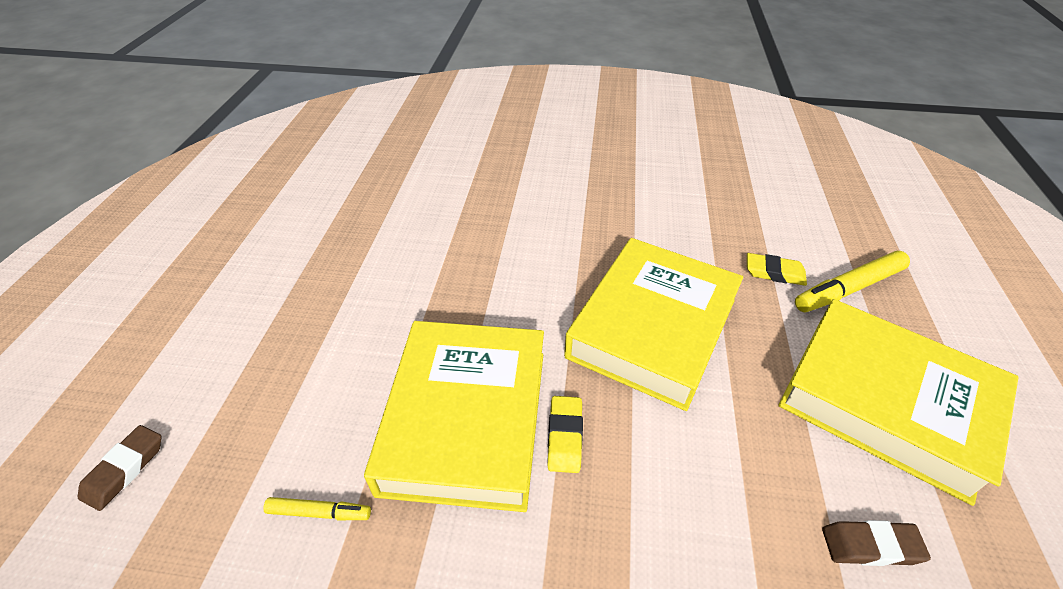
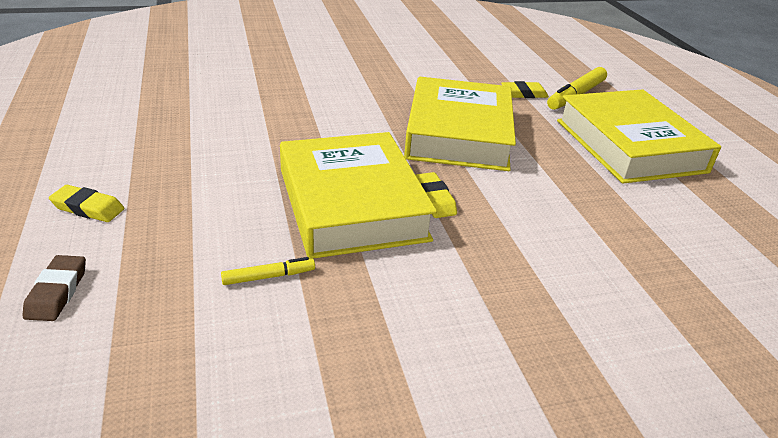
camera: 25 degrees left, 10 degrees down
(213, 355) = (88, 208): none -> yellow eraser
(870, 546) = (657, 210): brown eraser -> none
(886, 402) = (629, 145): yellow book -> yellow book turned 60 degrees clockwise

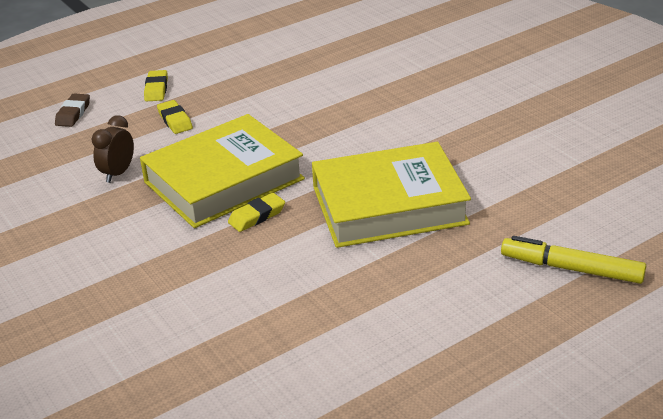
camera: 75 degrees right, 0 degrees up
(57, 292) = (73, 113): brown eraser -> brown eraser turned 60 degrees counterclockwise
(269, 277) = (118, 173): yellow marker -> brown clock
(524, 94) = (532, 229): yellow eraser -> yellow eraser (175, 120)
(629, 145) = (464, 323): yellow book -> none

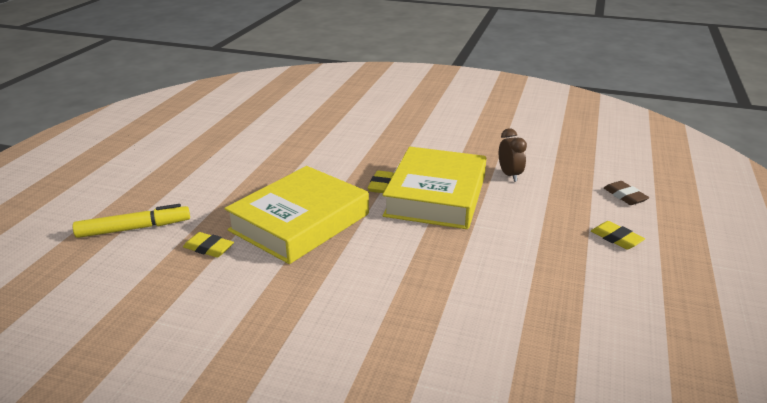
camera: 140 degrees right, 5 degrees down
(175, 120) = (547, 220): yellow eraser -> yellow eraser (209, 248)

